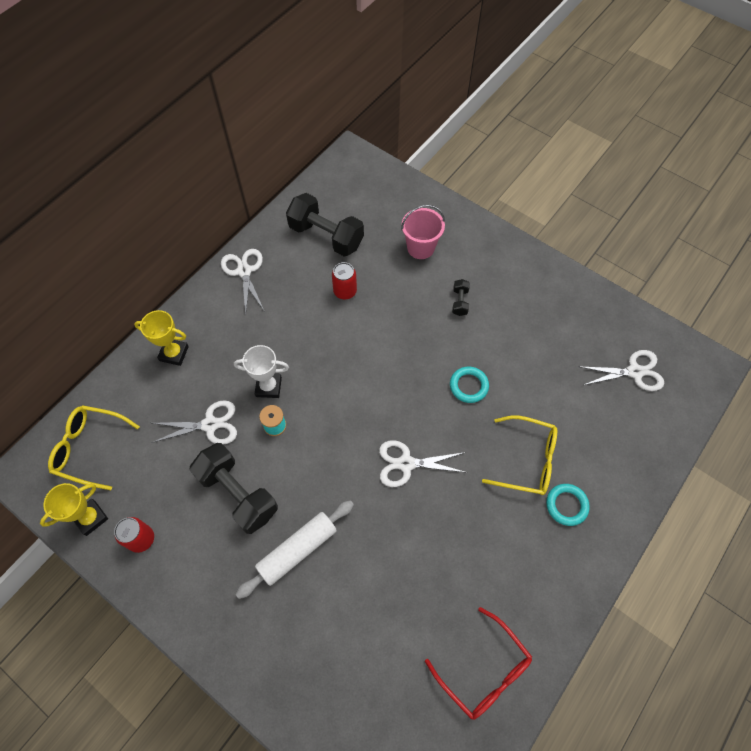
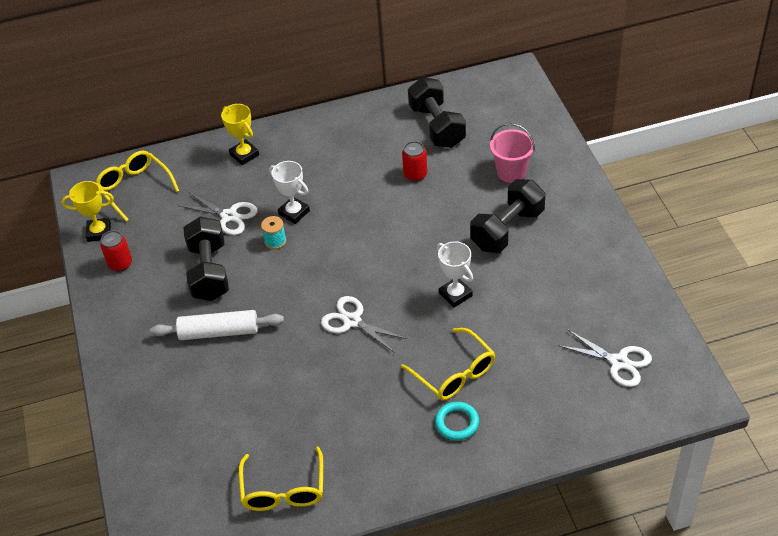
camera: 40 degrees right, 15 degrees down
(244, 271) = (347, 122): white scissors -> none
(460, 302) = (507, 229): black dumbbell -> black dumbbell, size x2.25
(468, 386) = (455, 294): turquoise ring -> white trophy
(483, 670) = (283, 489): red glasses -> yellow glasses

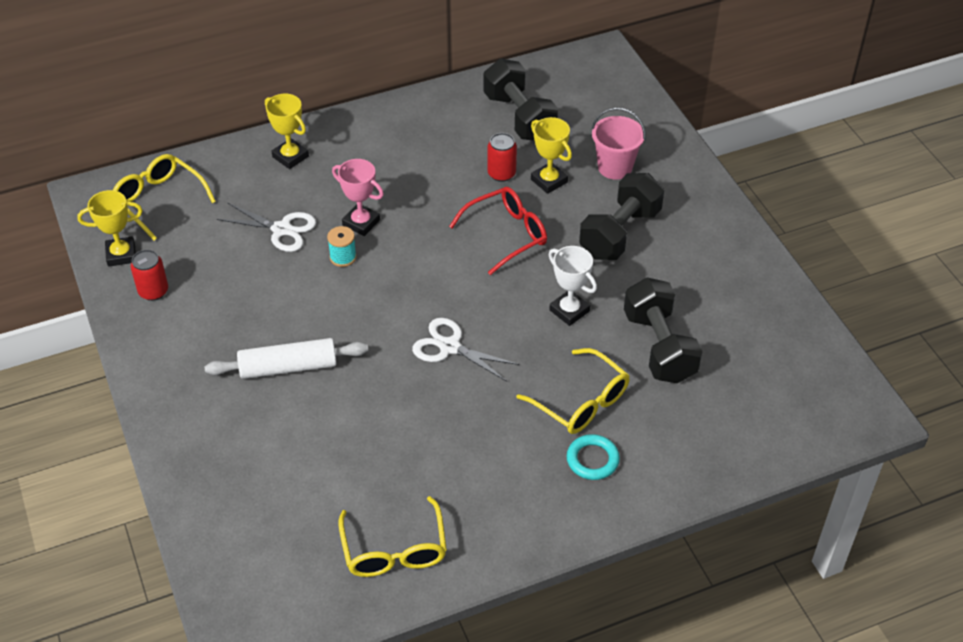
camera: 10 degrees left, 0 degrees up
(209, 272) = (266, 296): black dumbbell -> black dumbbell (659, 347)
(294, 212) = (361, 223): white trophy -> pink trophy
(412, 227) = (506, 235): none -> red glasses
(454, 182) = (549, 181): none -> yellow trophy
(619, 362) = (771, 380): white scissors -> none

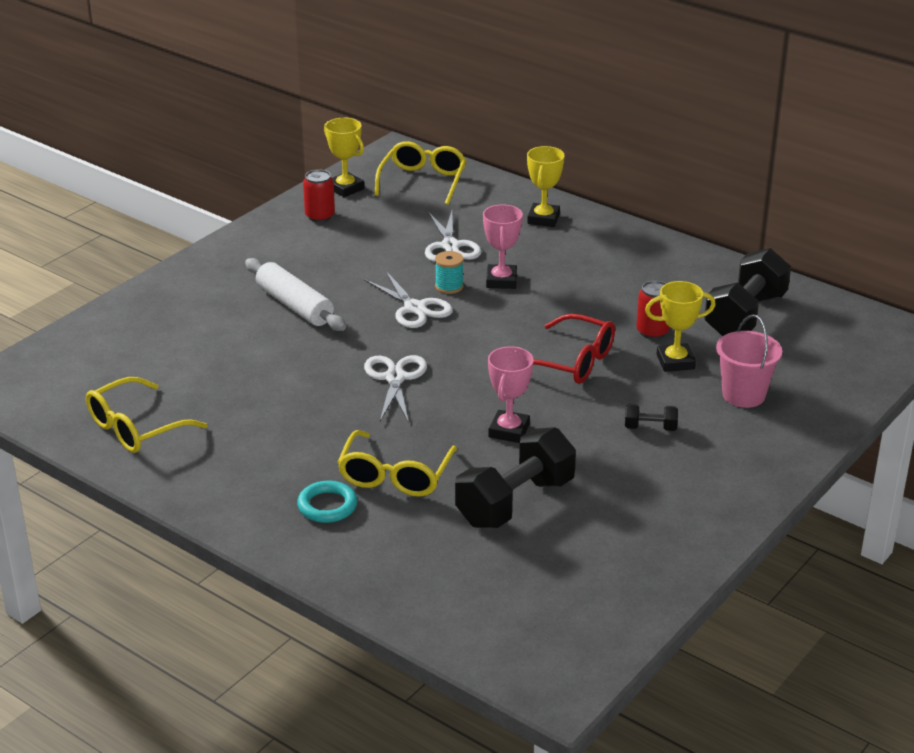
camera: 60 degrees right, 15 degrees down
(358, 292) = (415, 308): none -> white scissors
(549, 181) = (675, 362): yellow trophy -> yellow trophy turned 60 degrees clockwise
(569, 310) = (509, 431): white trophy -> pink trophy
(619, 233) = (650, 428): black dumbbell -> black dumbbell, size x0.44

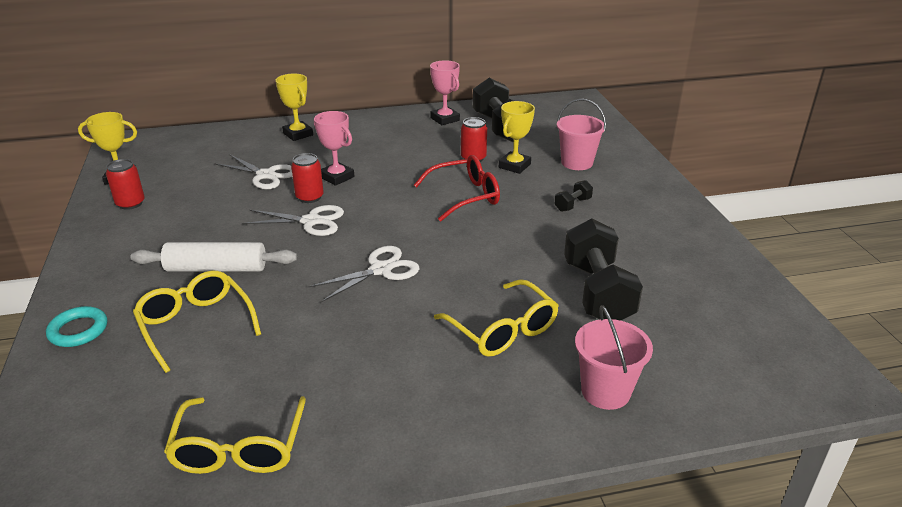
camera: 50 degrees left, 0 degrees up
(327, 506) = (502, 385): turquoise ring -> turquoise ring (78, 330)
(381, 559) = (605, 391): none -> pink bucket
(395, 378) = (380, 270): white scissors -> white scissors turned 105 degrees clockwise
(423, 181) = (175, 150): yellow glasses -> yellow glasses (196, 325)
(449, 286) = (309, 197): turquoise spool -> red can
(509, 431) = (509, 254): pink trophy -> pink trophy (445, 119)

